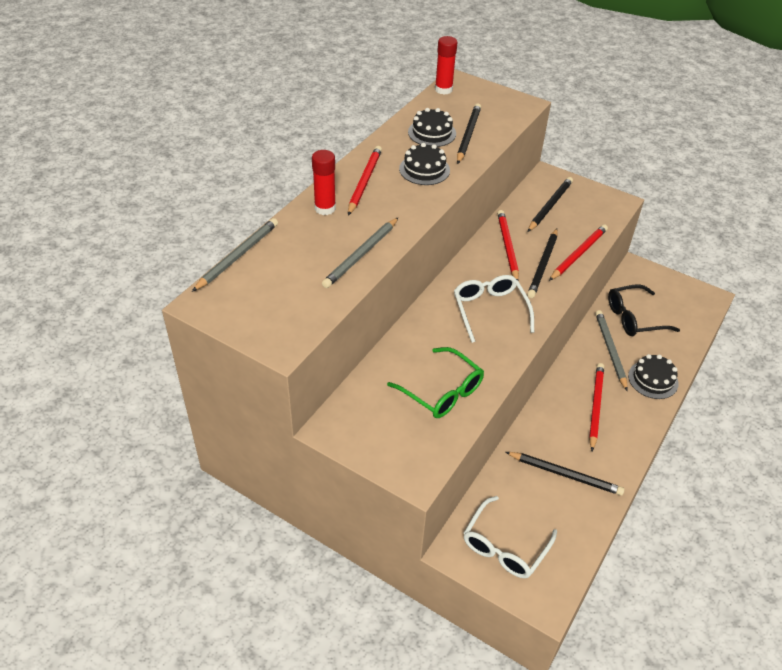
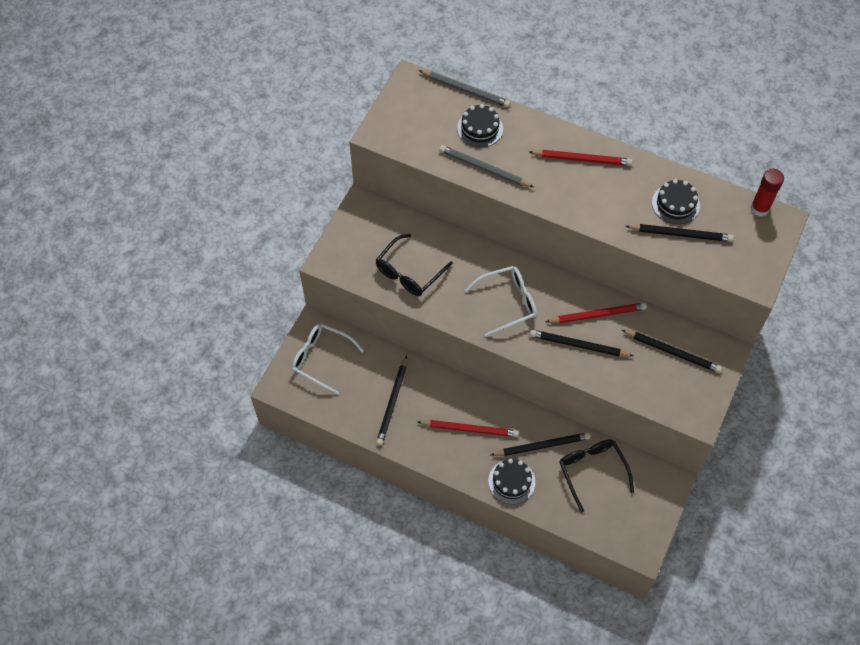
camera: 85 degrees right, 15 degrees up
(325, 208) = (538, 136): red glue stick -> none
(424, 169) = (613, 202): black cake -> black cake (480, 128)
(442, 391) = (409, 272): green glasses -> black glasses
(578, 254) = (602, 376): red pencil -> none
(610, 350) = (542, 445): grey pencil -> black pencil

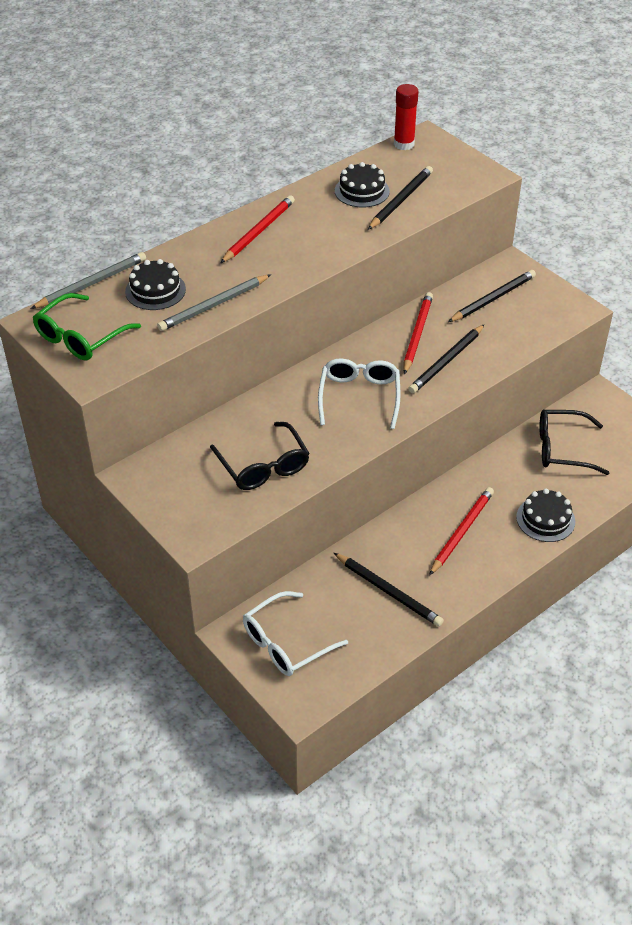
camera: 65 degrees left, 15 degrees down
(409, 110) = (80, 337): none -> green glasses
(542, 445) = (513, 477): black pencil -> none

